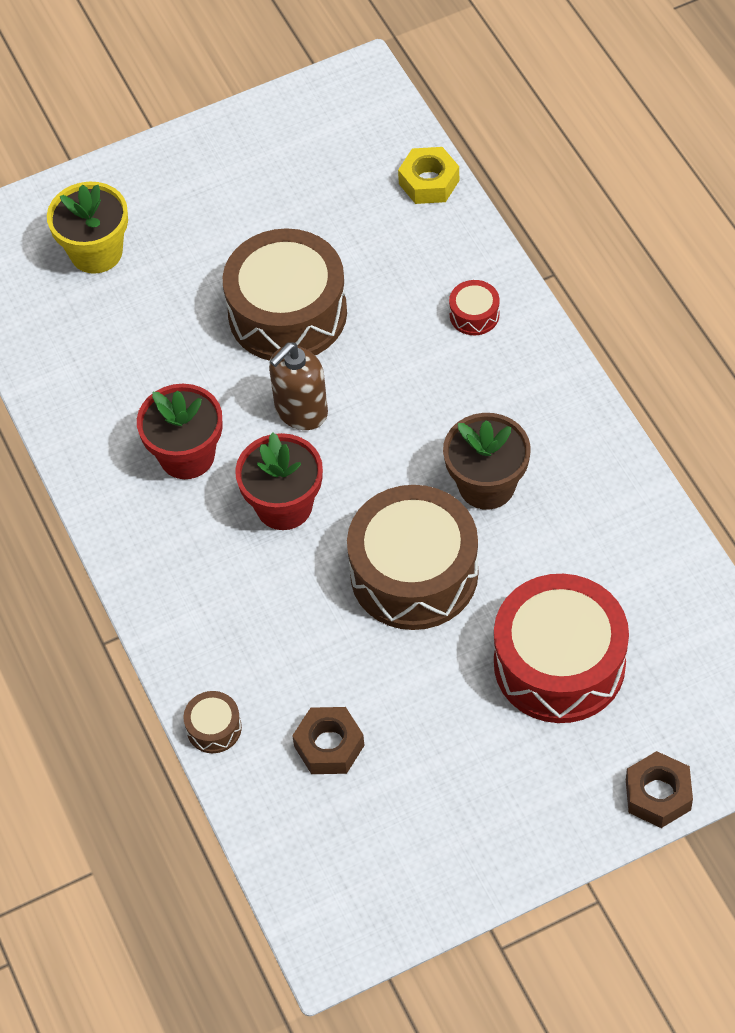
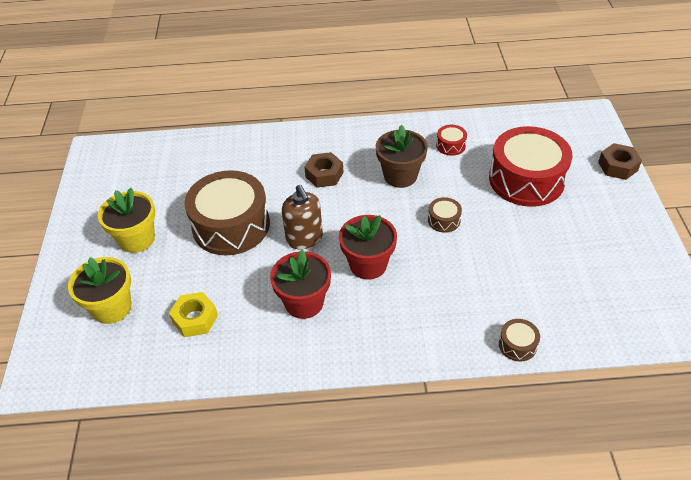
camera: 70 degrees left, 10 degrees down
(217, 219) = (137, 239): none -> yellow flower pot
(329, 746) = (548, 290): brown nut -> brown nut (324, 175)
(414, 573) = (444, 220): brown drum -> brown drum, size x0.42
(429, 182) = (187, 144): yellow nut -> yellow nut (195, 319)
(474, 315) = (287, 151): red drum -> red drum (451, 145)

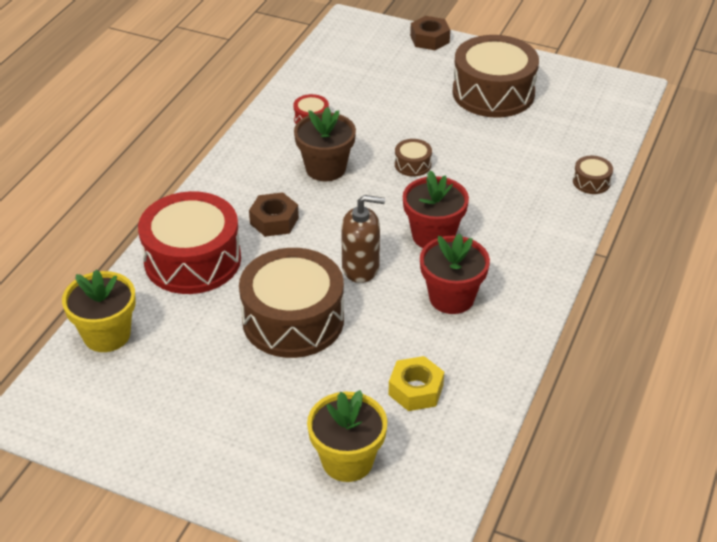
camera: 65 degrees left, 5 degrees down
(137, 239) = (247, 410): yellow flower pot -> yellow flower pot (107, 335)
(526, 179) = (401, 94): red drum -> red drum (192, 260)
(583, 233) = (493, 93): none -> brown drum

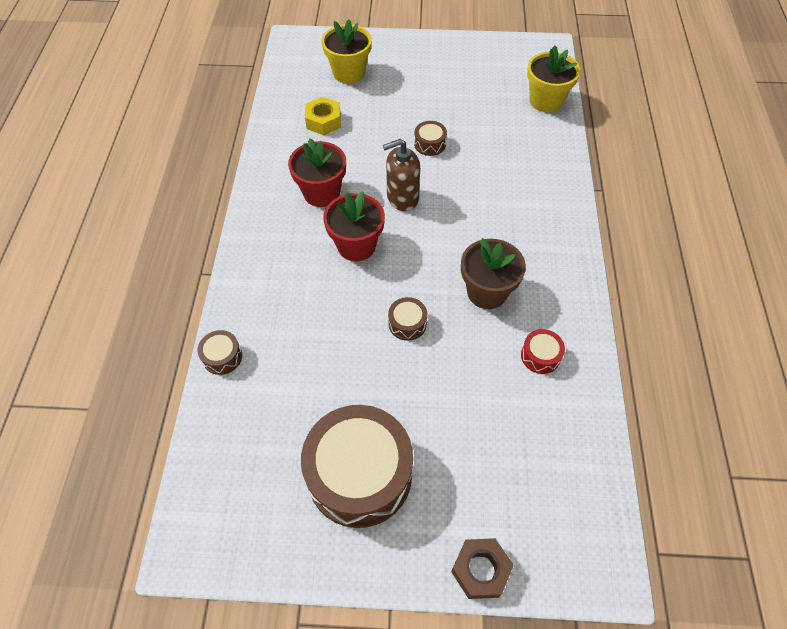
camera: 160 degrees right, 15 degrees up
(192, 260) = (533, 168): red drum -> none
(274, 221) = (496, 220): brown nut -> none
(293, 320) = (430, 144): brown drum -> brown drum, size x0.42

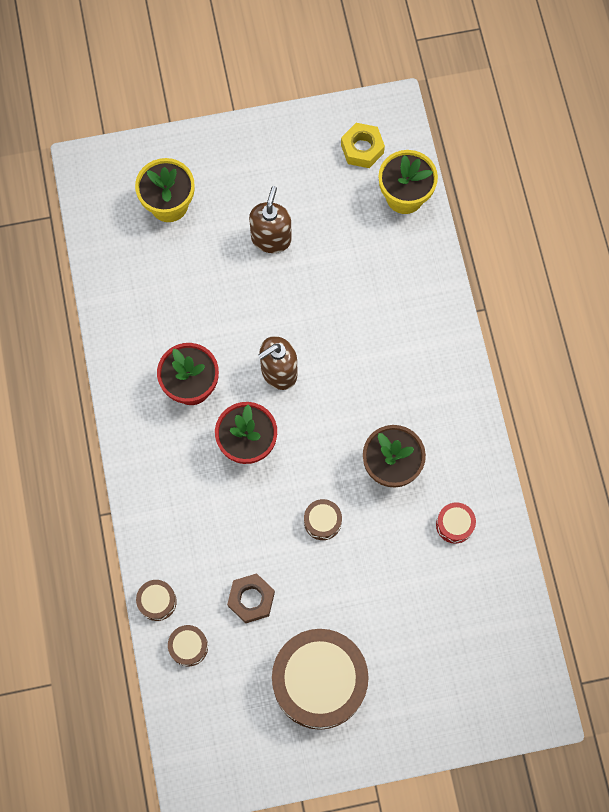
camera: 15 degrees left, 15 degrees up
(323, 121) = (162, 285): yellow nut -> yellow nut (362, 149)
(425, 107) = (271, 238): none -> brown soap dispenser
(430, 144) = (289, 291): brown drum -> brown drum (188, 646)
(480, 570) = (440, 735): brown nut -> brown nut (251, 599)

